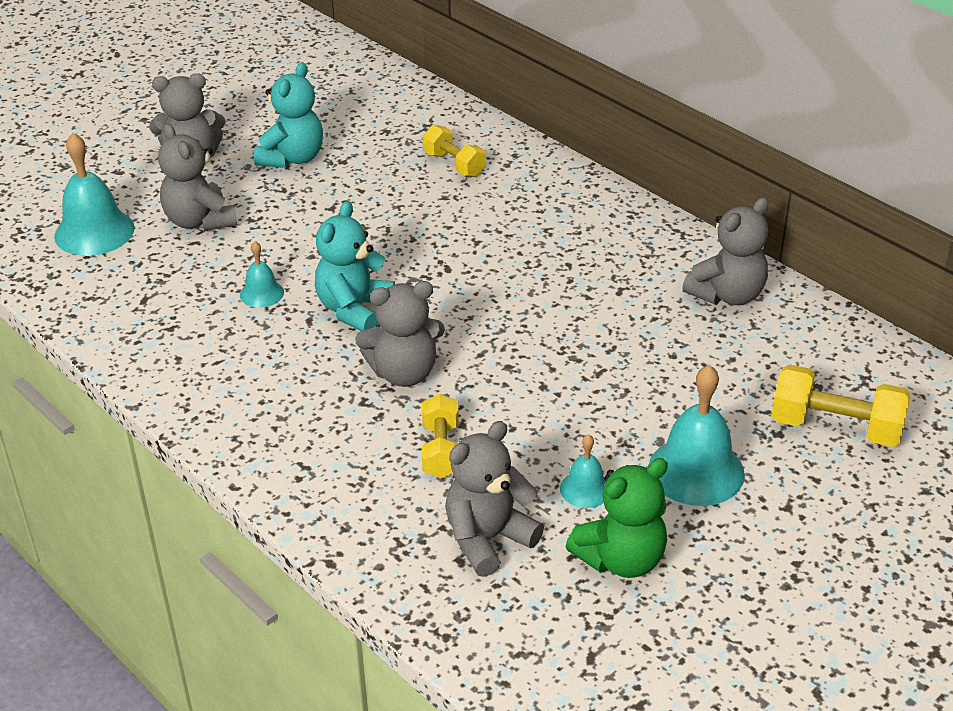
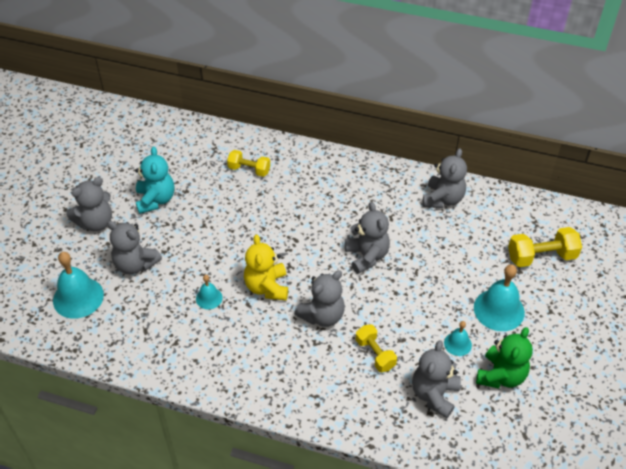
camera: 30 degrees left, 10 degrees up
(354, 309) = (267, 287): turquoise teddy bear -> yellow teddy bear
(538, 324) = (366, 256): none -> grey teddy bear

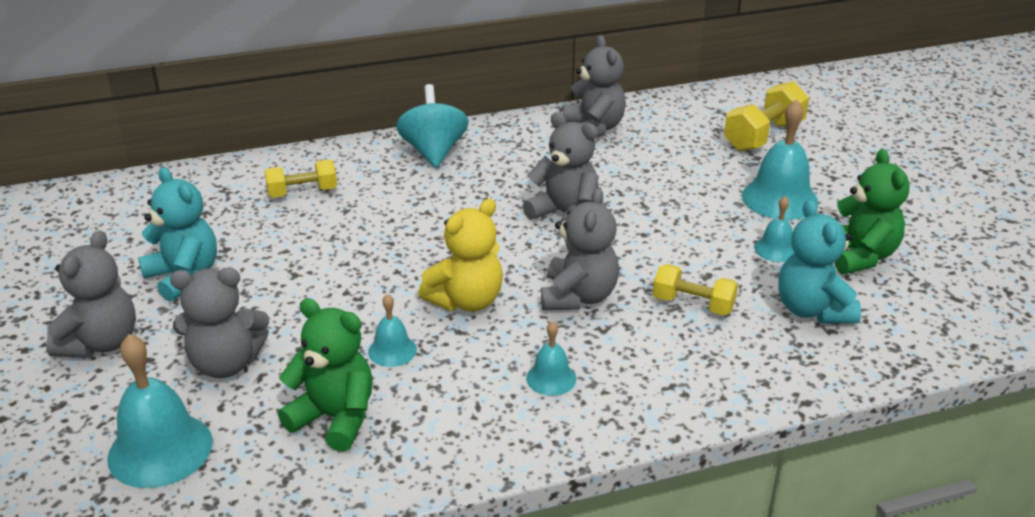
camera: 35 degrees left, 15 degrees down
(155, 322) = (335, 418): none -> green teddy bear
(264, 357) = (551, 378): none -> turquoise bell
(267, 287) = (466, 301): yellow teddy bear -> yellow teddy bear turned 90 degrees counterclockwise
(338, 173) = (434, 152): none -> turquoise spinning top
(434, 394) = (812, 310): grey teddy bear -> turquoise teddy bear

